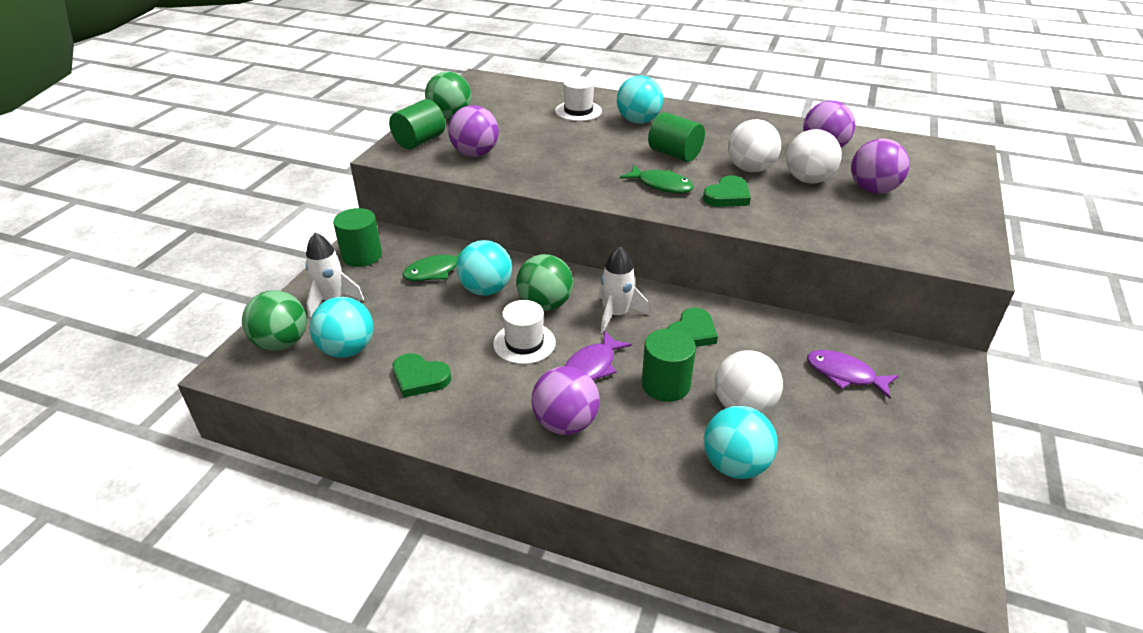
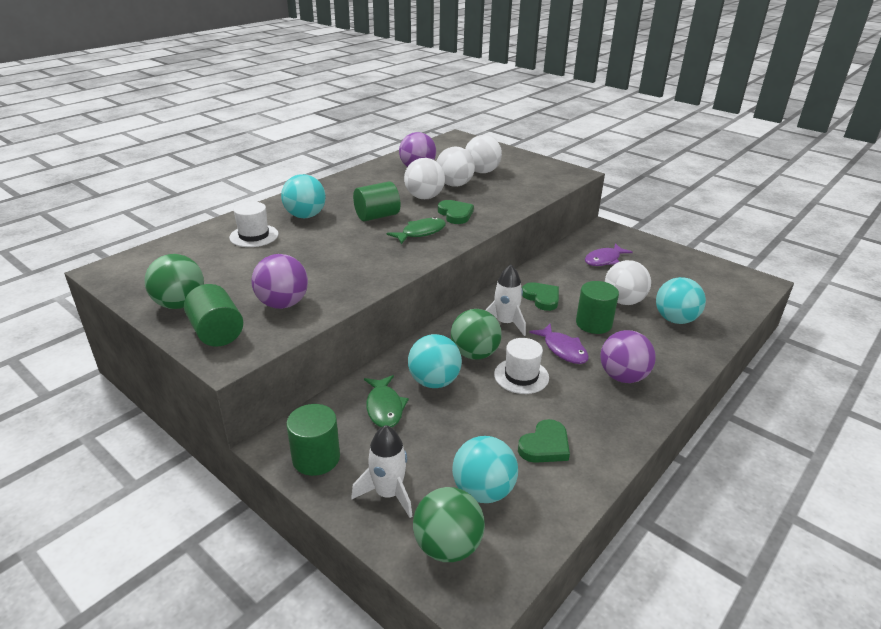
camera: 70 degrees left, 5 degrees down
(873, 190) = (482, 172): purple ball -> white ball

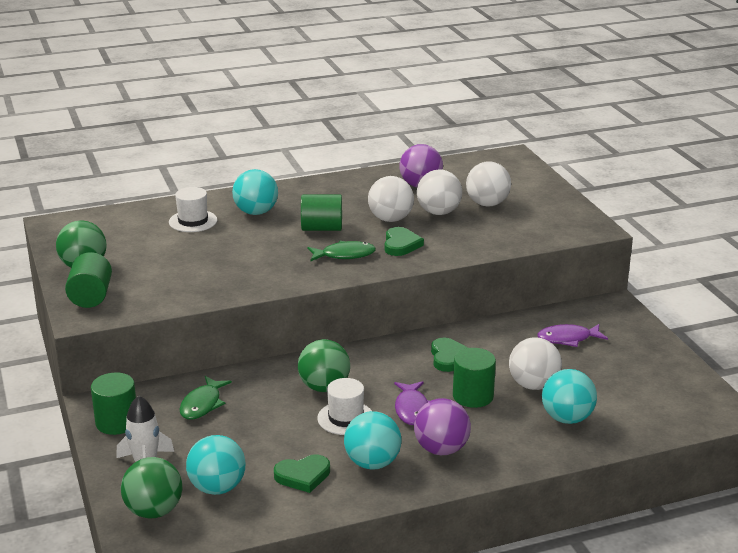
camera: 30 degrees right, 5 degrees down
(283, 304) = (160, 288): purple ball -> none
(434, 381) = (264, 398): turquoise ball -> turquoise ball (372, 463)
(505, 323) = (384, 370): white rocket -> none

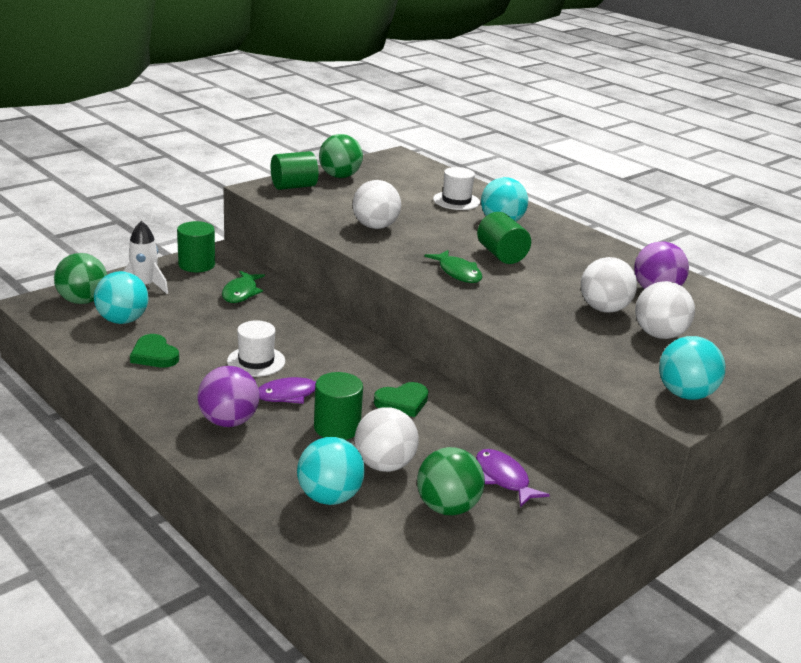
camera: 65 degrees right, 0 degrees up
(202, 404) = (241, 293): green fish -> green fish turned 75 degrees counterclockwise
(324, 387) = (302, 342): green ball -> green ball (447, 507)
(372, 463) = (188, 386): turquoise ball -> turquoise ball (685, 394)
(390, 219) = (558, 285): white ball -> white ball (375, 226)
(401, 244) = (508, 297): green heart -> none

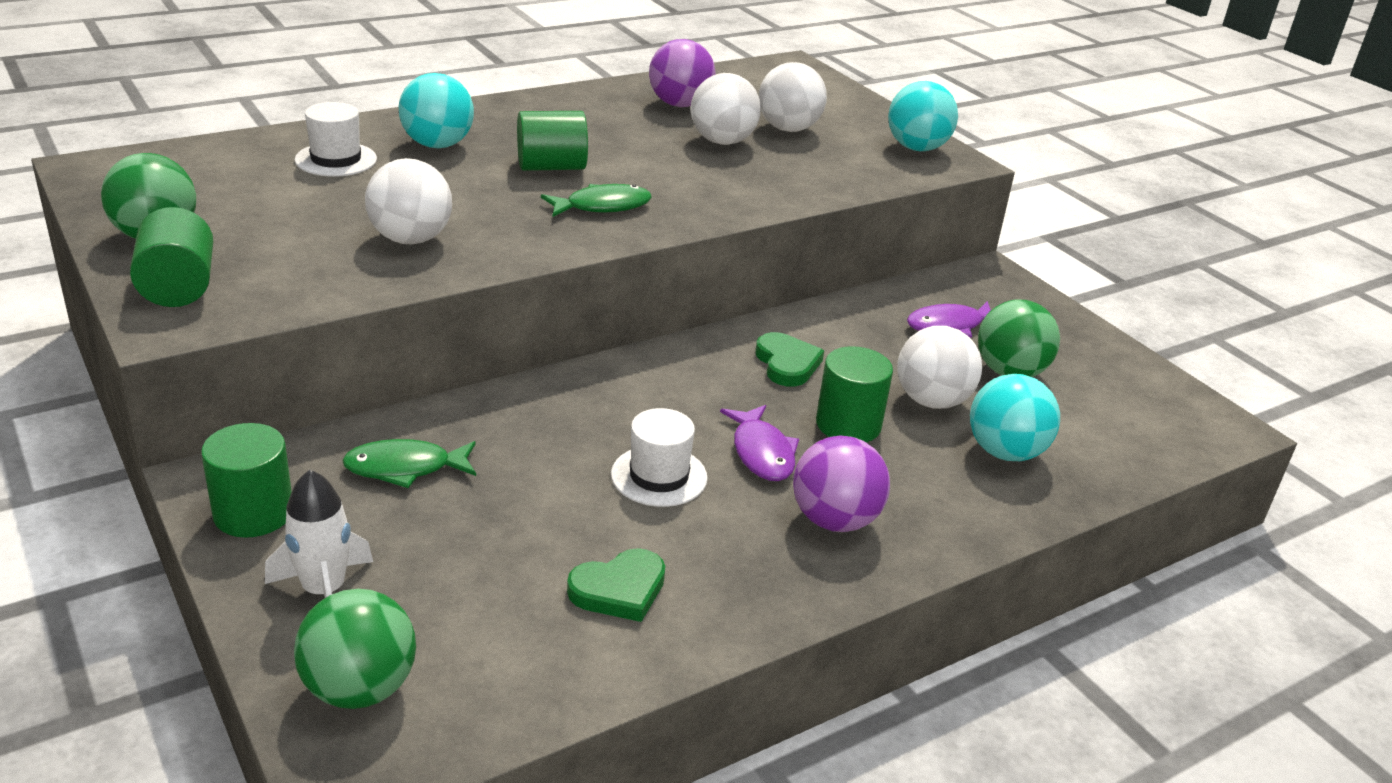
camera: 80 degrees left, 5 degrees up
(123, 320) = (470, 627): turquoise ball -> none
(241, 293) = (405, 468): green fish -> green fish turned 150 degrees clockwise

